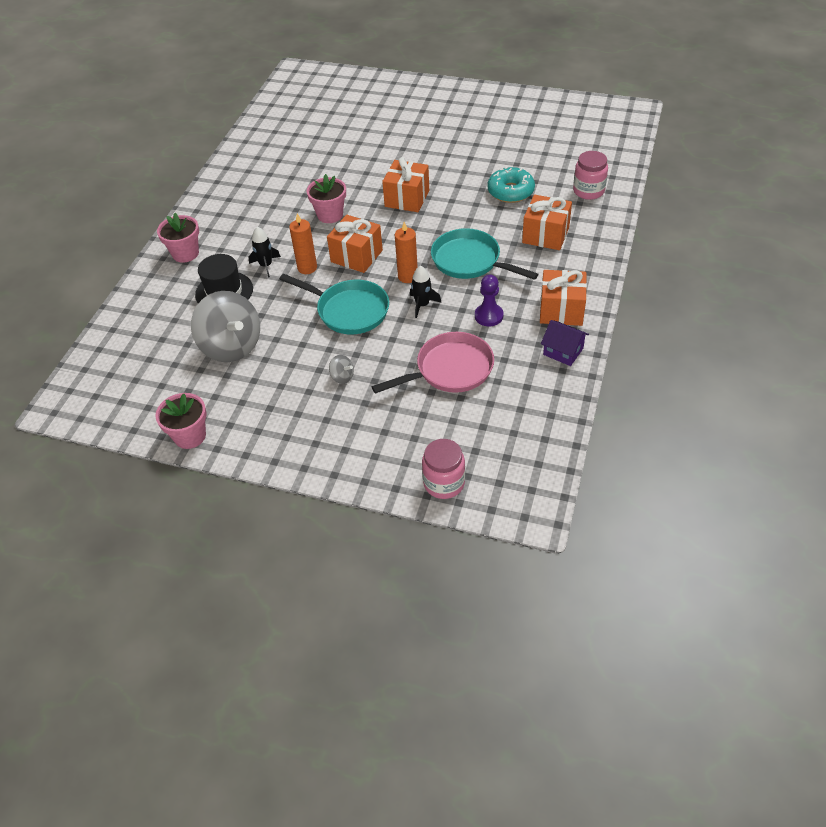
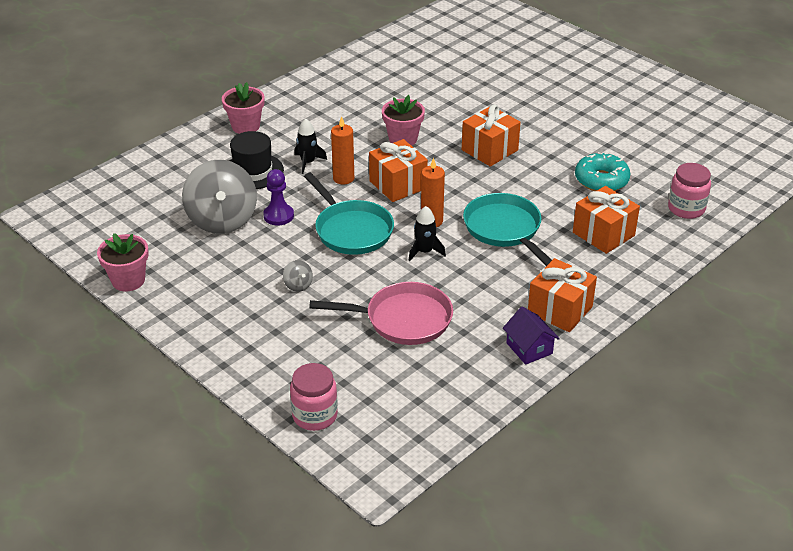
camera: 25 degrees right, 10 degrees down
(488, 316) = (481, 286): purple pawn -> purple pawn (278, 216)

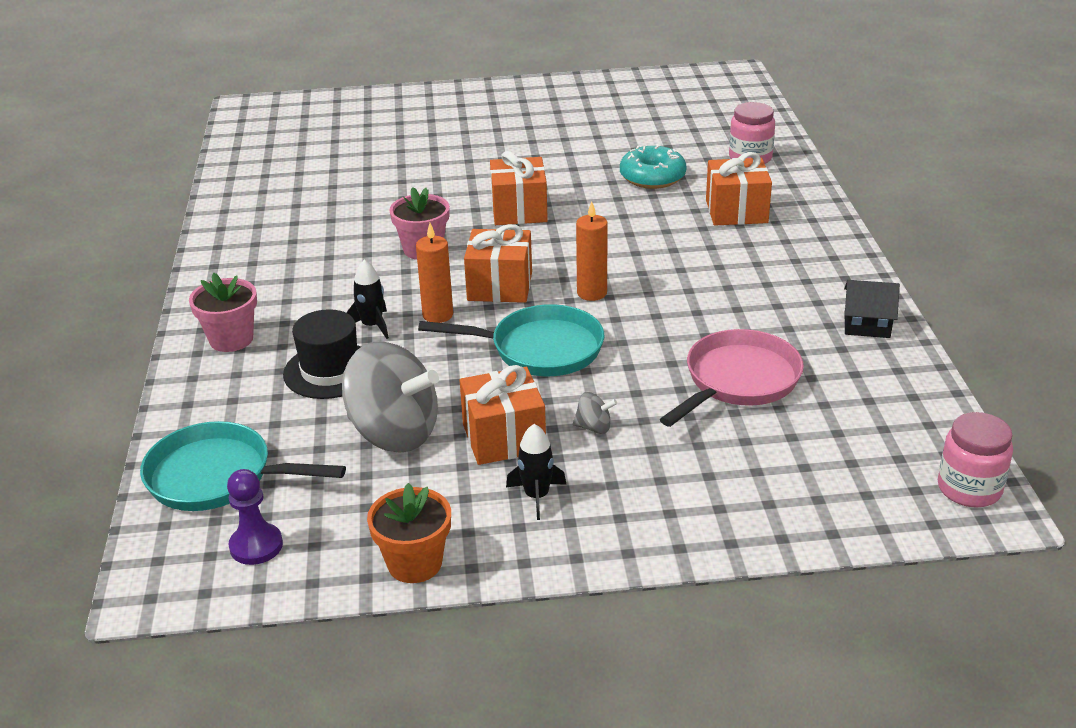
camera: 50 degrees left, 5 degrees down
(128, 280) = (414, 563): pink flower pot -> orange flower pot
(278, 216) = (444, 388): purple pawn -> purple pawn (256, 546)
(315, 415) = (843, 512): pink jar -> pink jar (969, 489)
(425, 251) = (638, 319): black rocket -> black rocket (537, 496)
(504, 229) = (662, 258): turquoise pan -> turquoise pan (217, 477)
(529, 348) = (867, 325): purple house -> black house
(560, 310) = (825, 283): orange gift -> orange gift (504, 438)

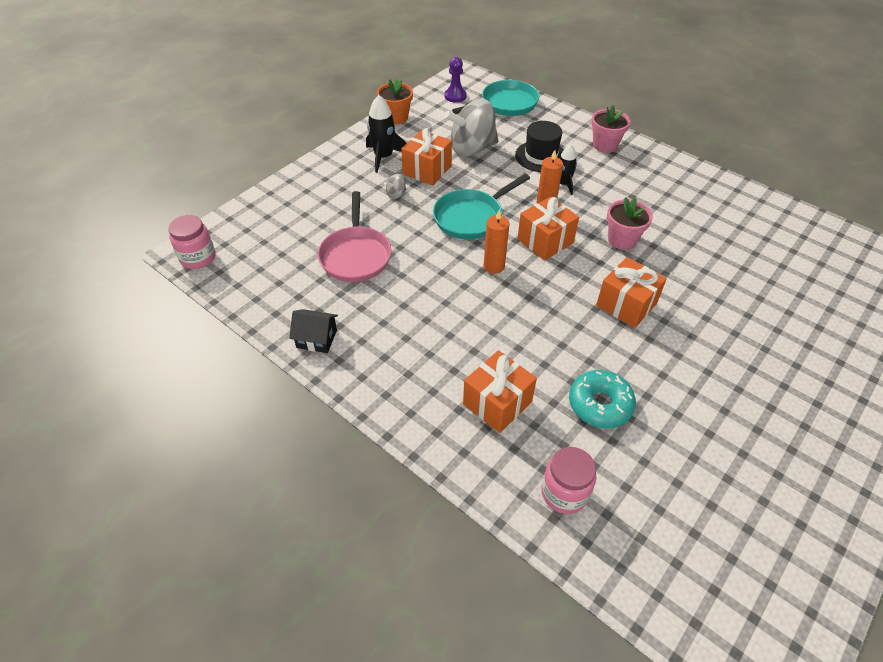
camera: 135 degrees right, 15 degrees up
(537, 496) = (383, 157): black rocket -> black rocket, size x1.52
(867, 325) = (316, 339): black house -> black house turned 45 degrees clockwise

